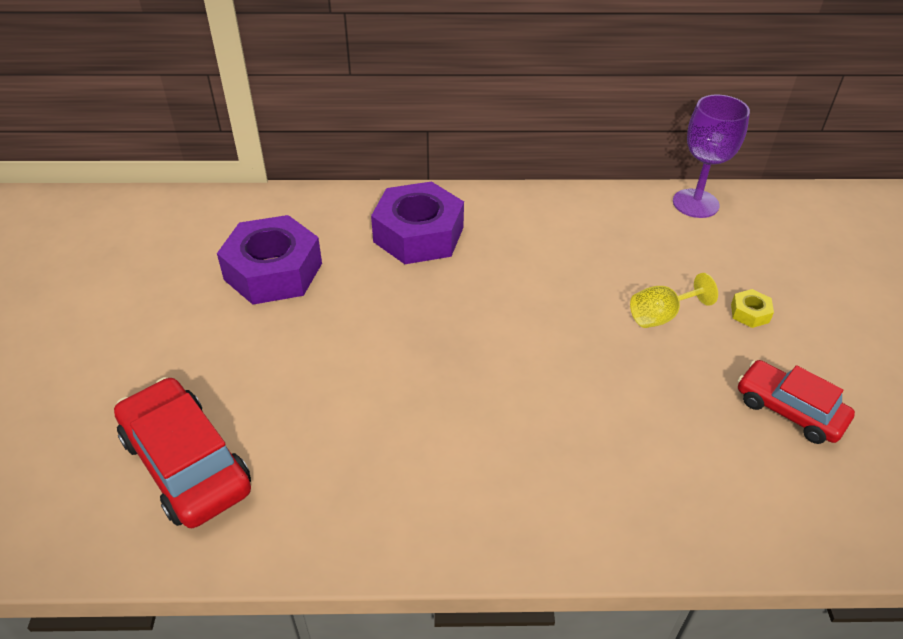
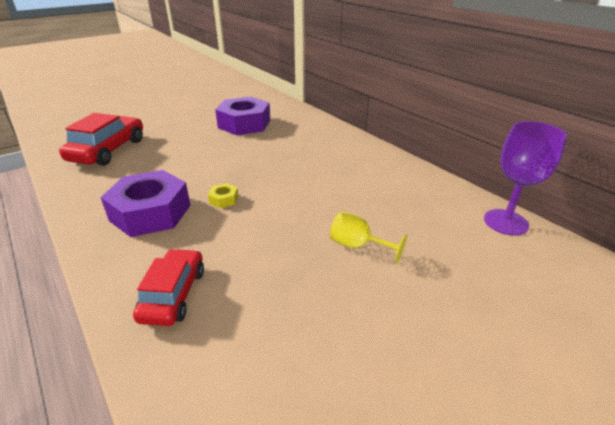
camera: 55 degrees right, 10 degrees down
(418, 234) = (317, 144): purple nut -> purple nut (151, 213)
(749, 313) = (418, 290): yellow nut -> yellow nut (224, 199)
(789, 410) = (327, 351): red car -> red car (173, 294)

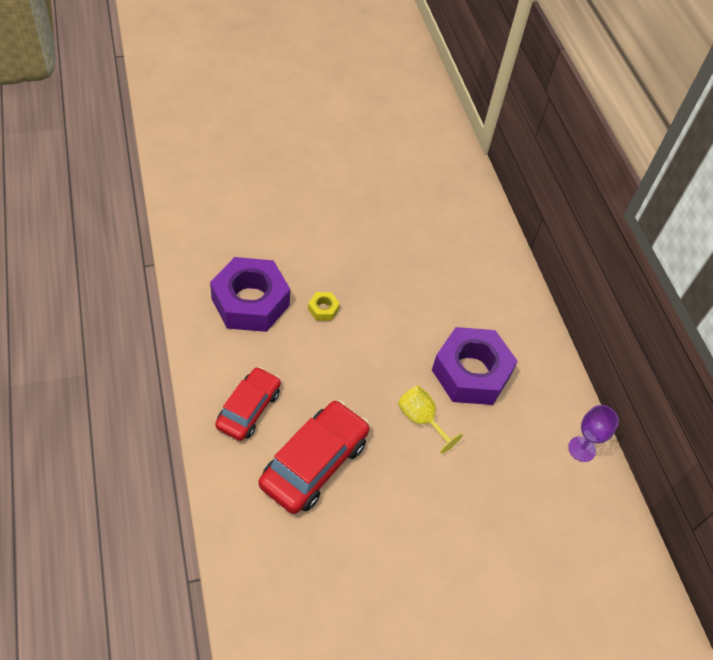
camera: 15 degrees right, 20 degrees up
(108, 150) = (226, 180): red car -> red car (314, 463)
(244, 124) = (390, 180): purple nut -> purple nut (471, 373)
(505, 222) = (582, 449): purple goblet -> purple goblet, size x0.64

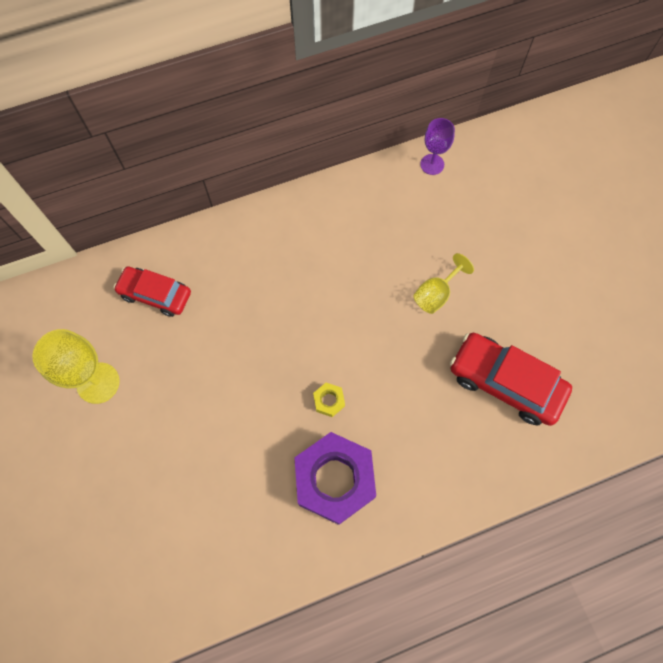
camera: 90 degrees left, 15 degrees up
(249, 409) = (464, 454): red car -> red car (155, 294)
(367, 159) = (98, 383): none -> yellow goblet
(471, 373) = (375, 254): purple nut -> none

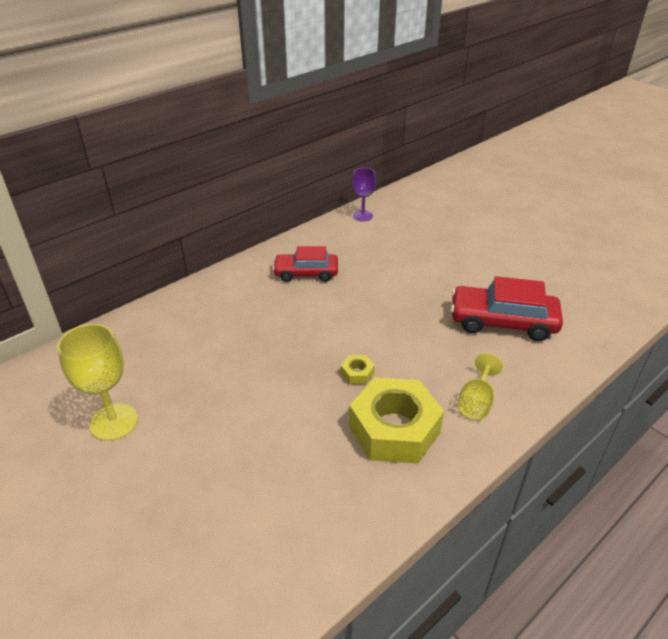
camera: 20 degrees left, 30 degrees down
(155, 294) = (154, 342): red car -> red car (306, 273)
(334, 480) = (394, 429): purple nut -> yellow nut
(436, 294) = (410, 283): yellow goblet -> yellow goblet (476, 402)

